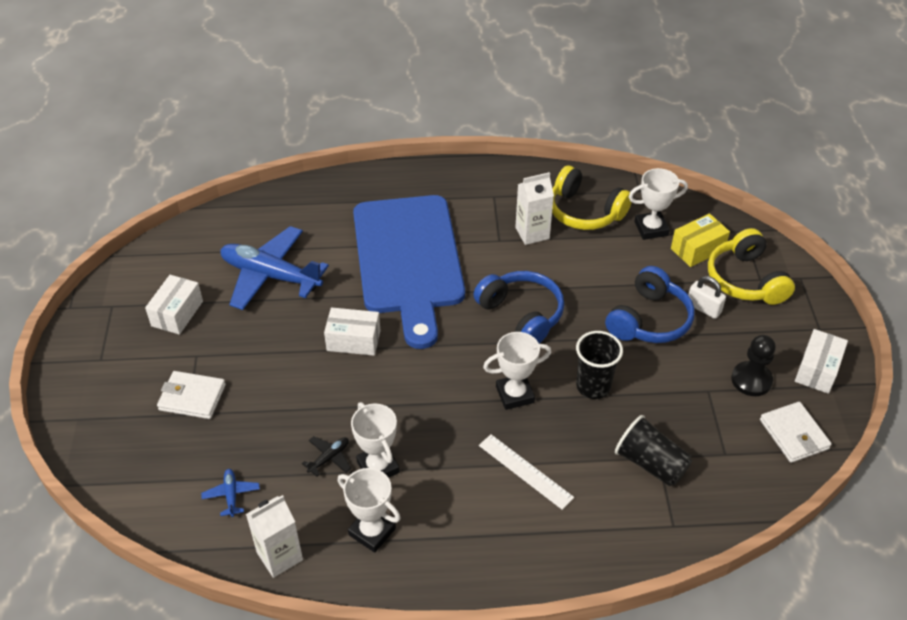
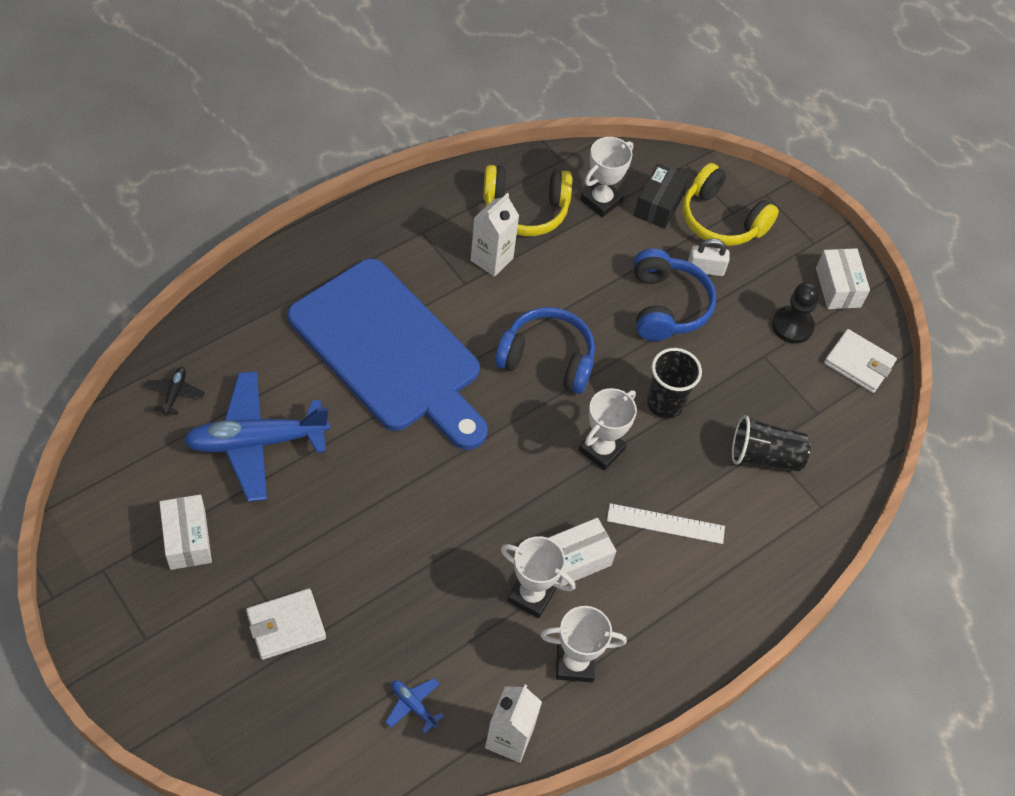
camera: 40 degrees left, 10 degrees up
(329, 458) = (478, 613): black plane -> black plane (175, 393)
(353, 340) = (404, 472): white box -> white box (576, 559)
(697, 249) = (658, 205): yellow box -> black box

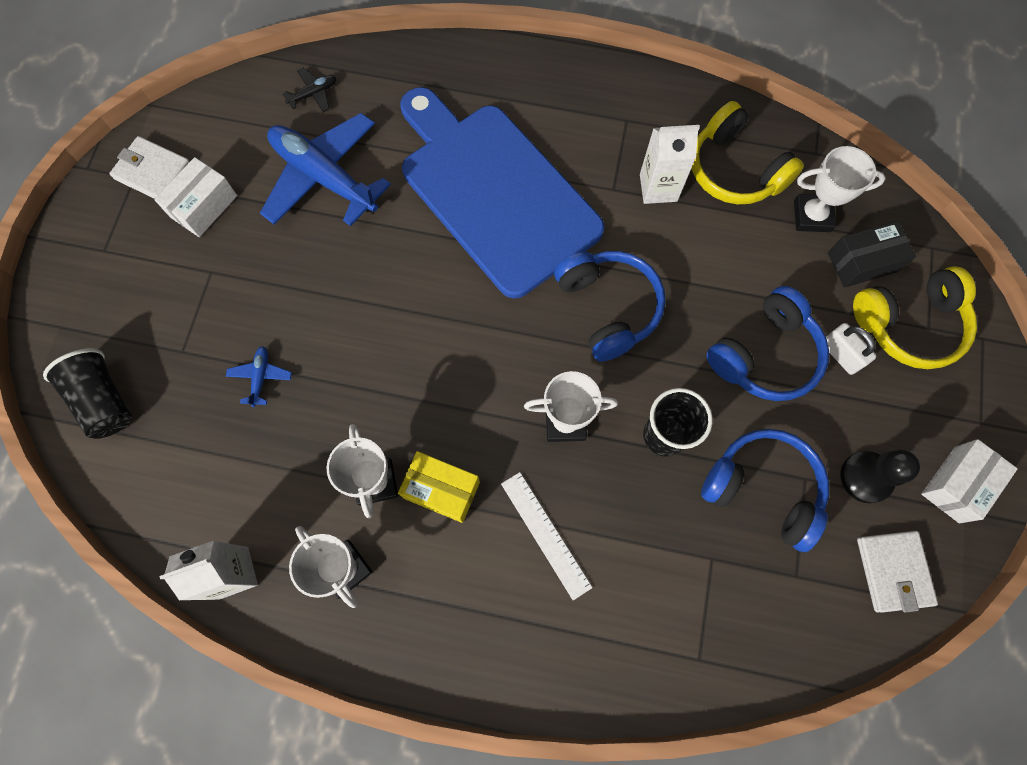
camera: 55 degrees right, 15 degrees up
(286, 626) = (192, 329): white wallet -> white wallet (153, 172)
(390, 351) = (494, 193): blue cutting board -> blue cutting board turned 135 degrees clockwise
(413, 706) = (201, 476): blue plane -> blue plane (261, 377)
(576, 559) = (441, 490): white box -> yellow box
(721, 220) = (909, 324): yellow headphones -> yellow headphones turned 105 degrees counterclockwise
(749, 382) = (763, 489): none -> blue headphones
(764, 456) = (699, 565): black cup -> black cup (104, 400)

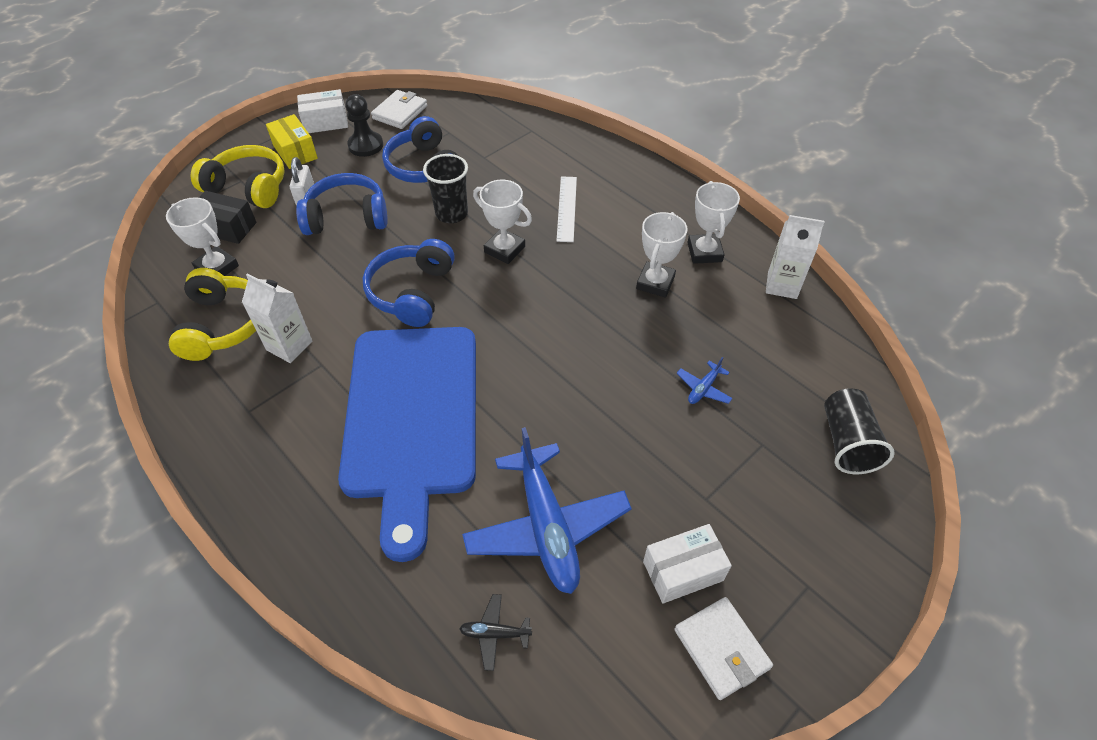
camera: 145 degrees left, 20 degrees down
(441, 490) = (613, 258): yellow box -> yellow box (295, 152)

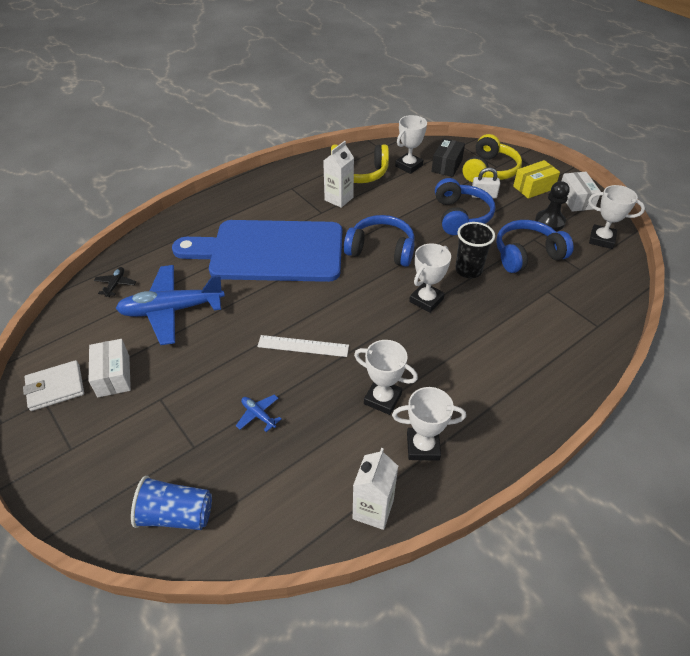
camera: 95 degrees right, 5 degrees down
(400, 112) = (601, 239): white wallet -> white trophy
(567, 208) = (481, 344): white ruler -> white ruler (303, 346)
(847, 442) = (176, 515): black cup -> blue cup

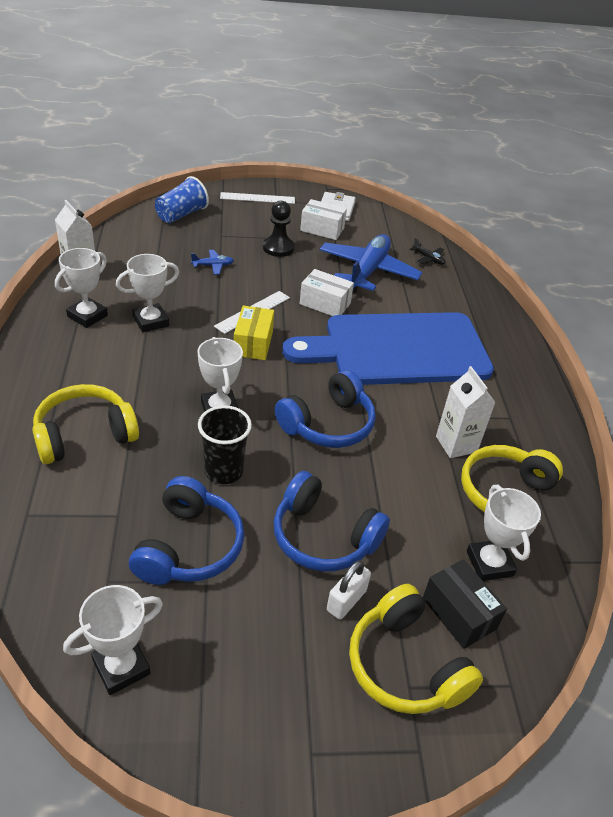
camera: 120 degrees right, 5 degrees down
(75, 470) = (257, 198): none -> white ruler
(270, 251) = (398, 350): blue cutting board -> blue cutting board turned 135 degrees counterclockwise
(524, 346) = (84, 435): none -> yellow headphones
(533, 187) = (311, 691): yellow box -> yellow box (253, 343)
(549, 222) = (218, 634): black pawn -> black pawn (278, 248)
(576, 200) = (229, 728): white box -> white box (325, 304)

